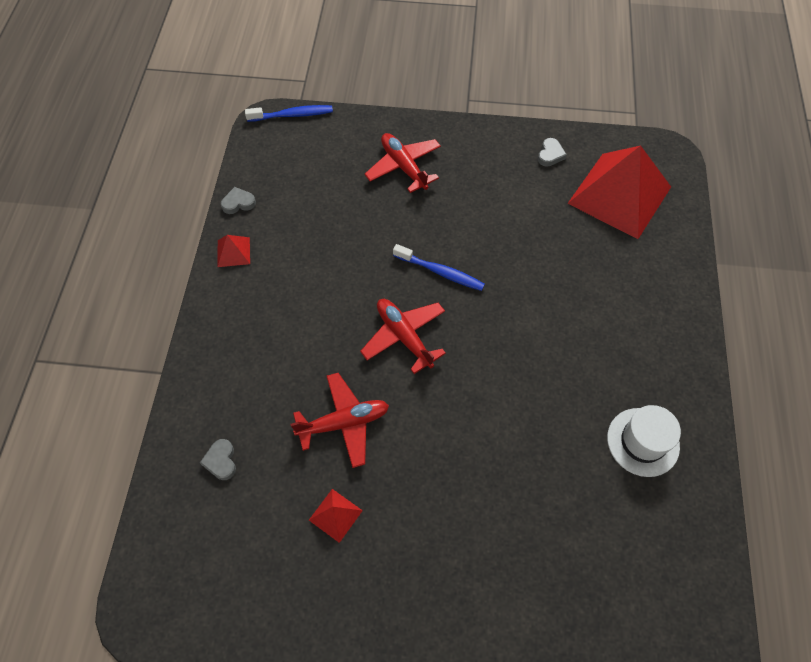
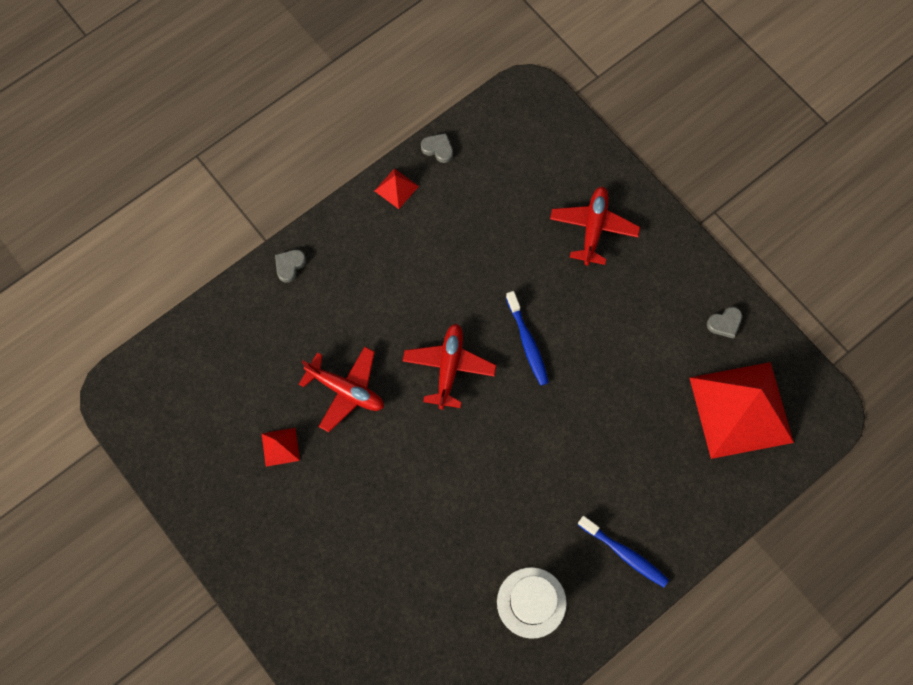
camera: 45 degrees right, 10 degrees up
(221, 461) = (245, 341): grey heart -> grey heart (289, 265)
(292, 115) = (554, 103): blue toothbrush -> blue toothbrush (625, 554)

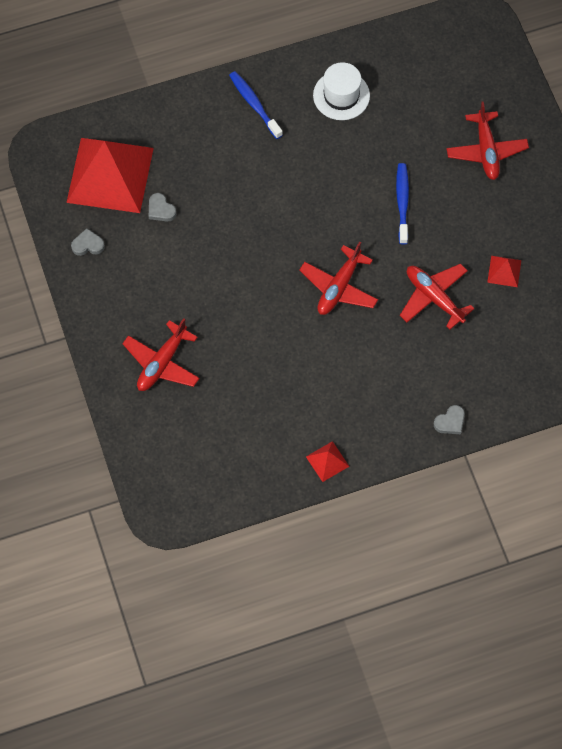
camera: 160 degrees left, 5 degrees down
(342, 589) = (486, 151): none -> red plane
(438, 149) = (274, 486): grey heart -> grey heart (161, 210)
(527, 342) = (263, 285): blue toothbrush -> blue toothbrush (402, 202)

